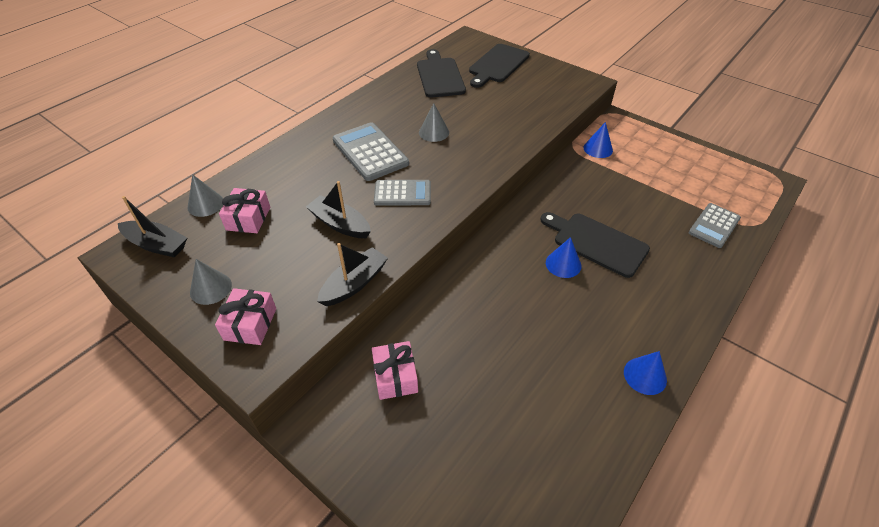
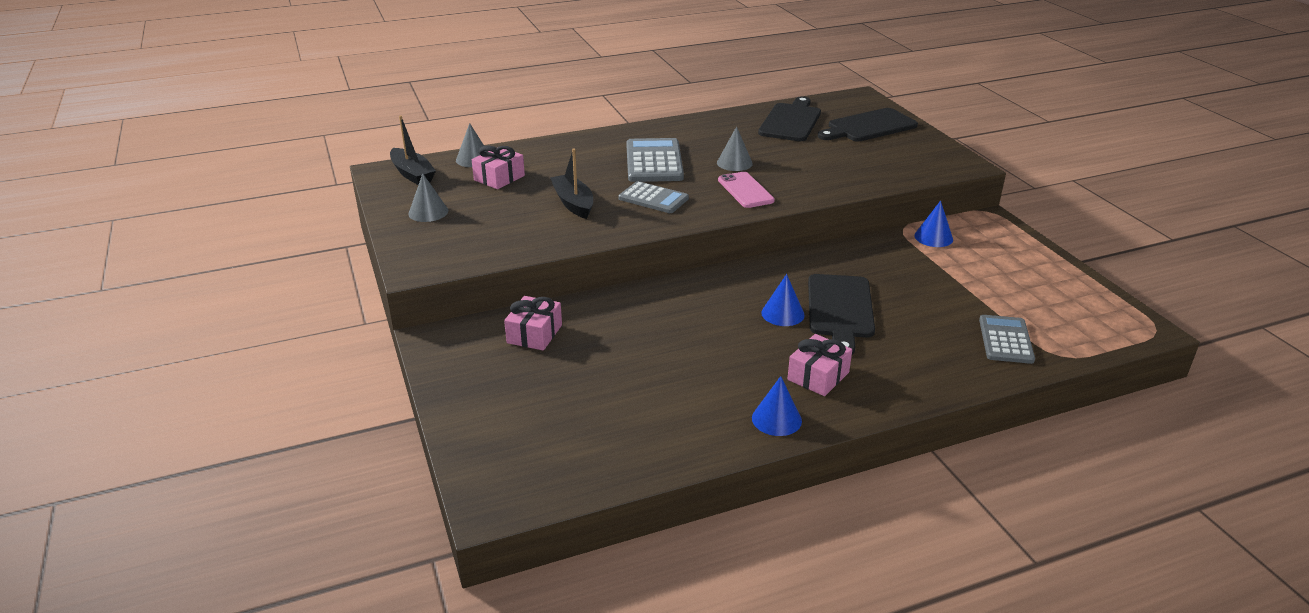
camera: 30 degrees right, 15 degrees down
(250, 324) = (437, 242): pink gift -> pink gift (818, 376)
(354, 284) = (545, 244): black boat -> none
(465, 158) = (745, 190): none -> pink phone
(596, 243) = (840, 309): black cutting board -> black cutting board turned 150 degrees counterclockwise
(714, 225) = (1006, 340): grey calculator -> grey calculator turned 120 degrees clockwise

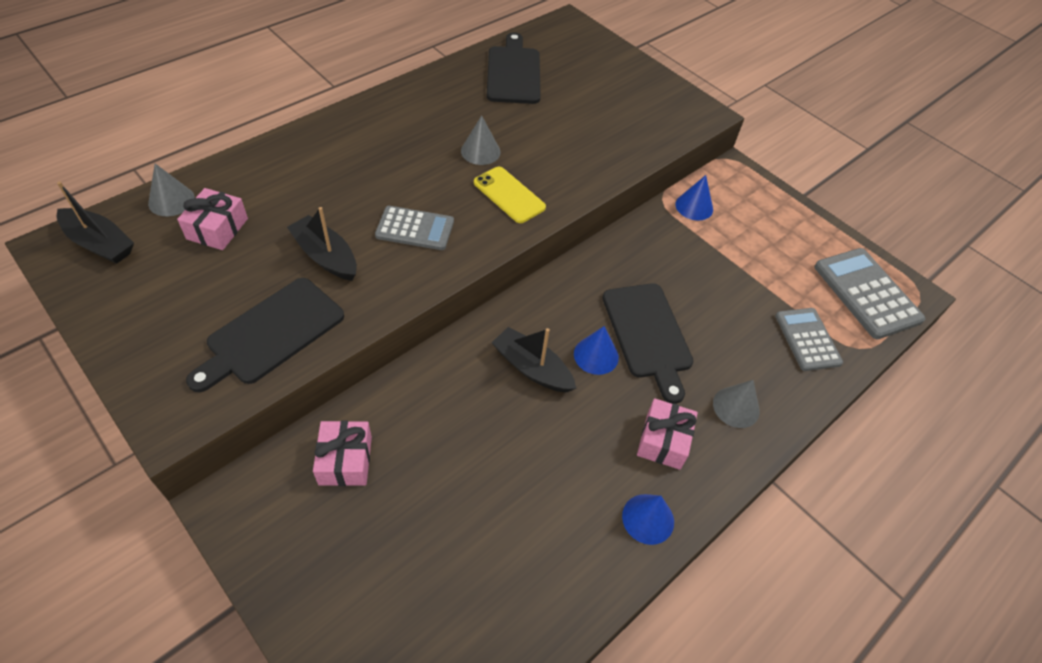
camera: 25 degrees left, 20 degrees up
(428, 212) = (148, 311): grey cone -> grey cone (736, 407)
(654, 161) = (392, 165): grey calculator -> grey calculator (867, 293)
(719, 311) = (532, 368): none -> black boat
(745, 190) = (509, 195): pink phone -> yellow phone
(868, 126) = (593, 69): black cutting board -> black cutting board (271, 333)

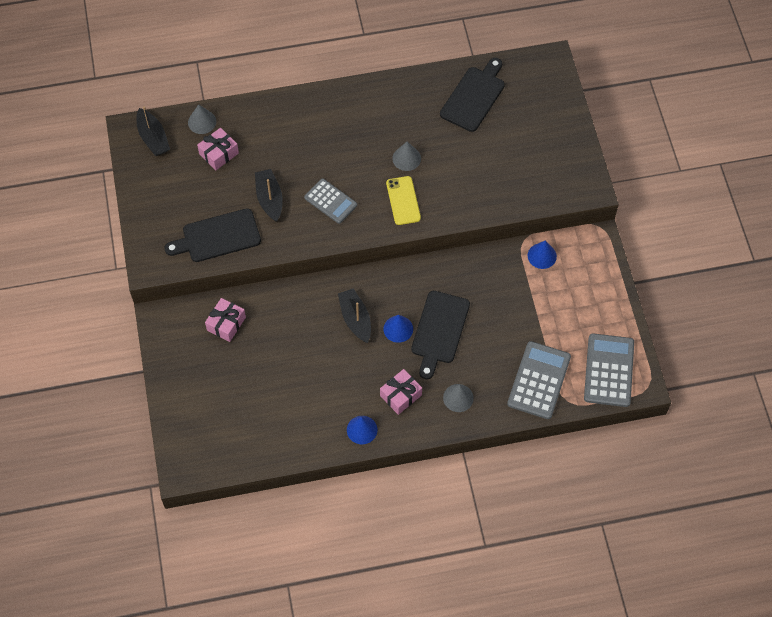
camera: 35 degrees right, 10 degrees up
(807, 339) = (539, 380): grey calculator -> grey calculator, size x1.51

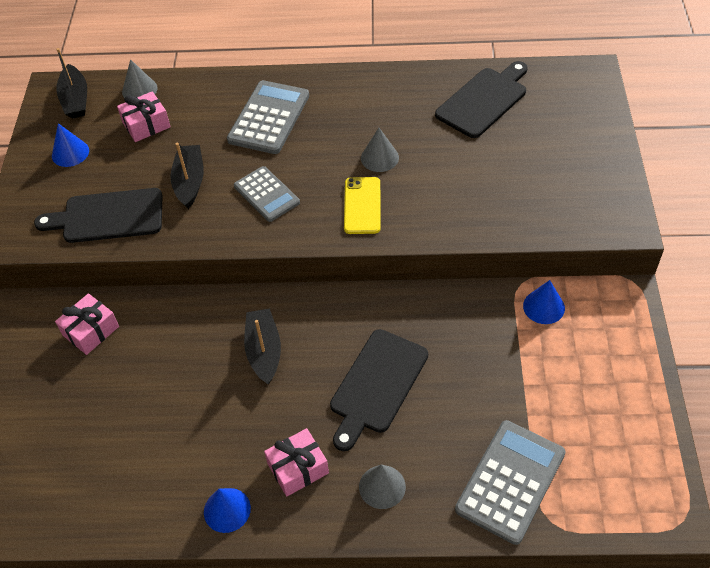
camera: 15 degrees right, 10 degrees down
(398, 329) = (319, 373): blue cone -> blue cone (70, 153)
(609, 370) = (622, 484): grey calculator -> grey calculator (269, 118)

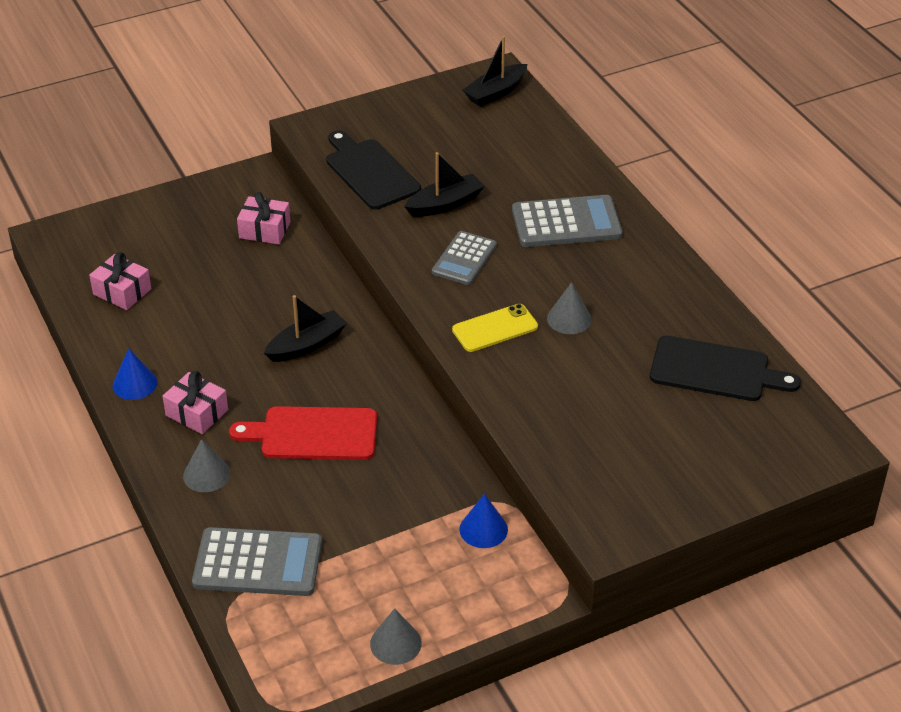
camera: 60 degrees right, 10 degrees down
(70, 153) = (428, 118): blue cone -> none
(139, 90) = (539, 125): grey cone -> grey cone (395, 643)
(146, 125) = (496, 148): pink gift -> pink gift (122, 292)
(376, 385) = (313, 434): black cutting board -> red cutting board

